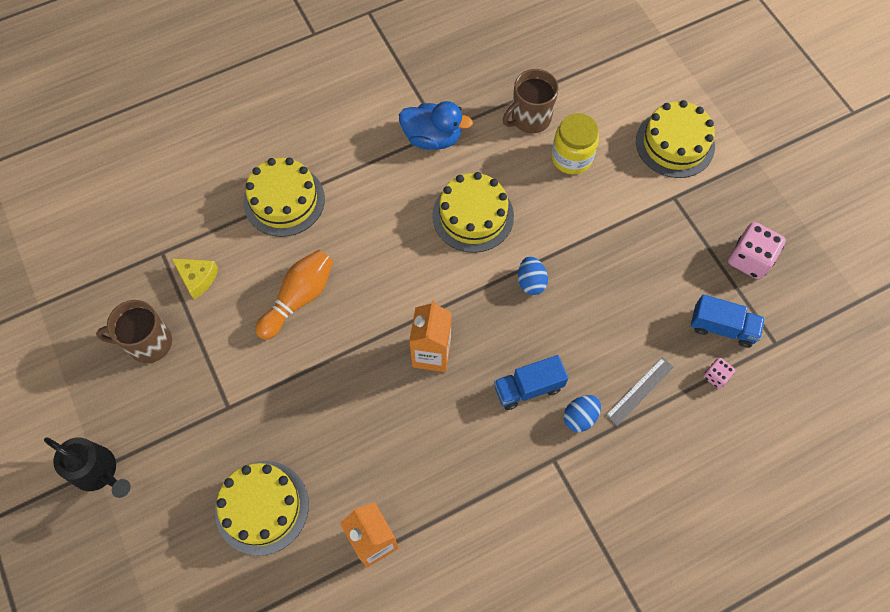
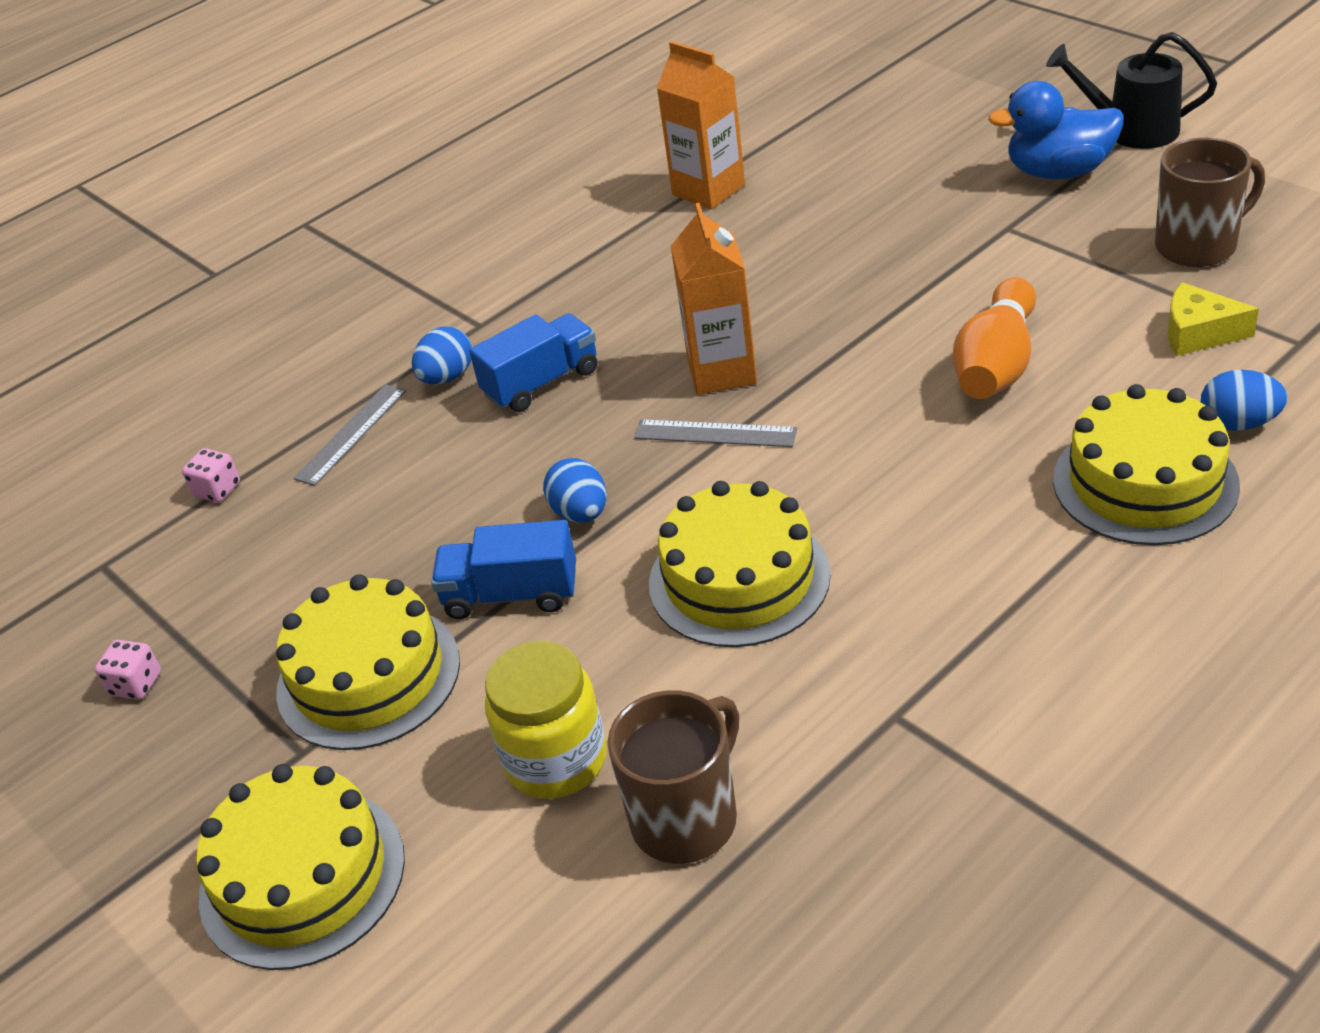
camera: 170 degrees right, 25 degrees down
(224, 216) = (1238, 423): none -> blue egg
(262, 507) = (880, 170): yellow cake -> yellow cake (368, 676)
(432, 138) = (905, 696): blue duck -> blue duck (1059, 172)
(451, 308) = (715, 433): none -> grey ruler
(722, 327) = (202, 558): blue truck -> blue truck (511, 594)
(749, 259) = (136, 684): pink dice -> pink dice, size x0.52

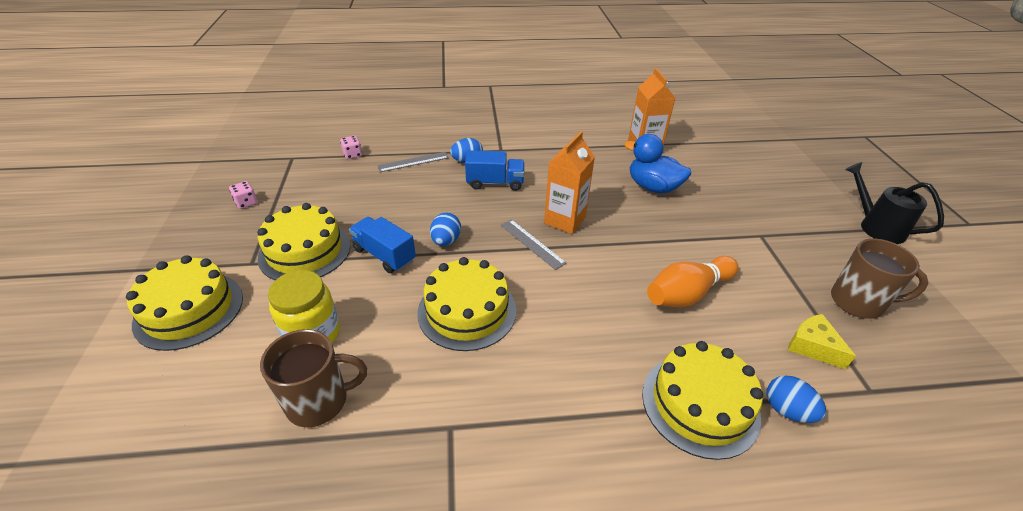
camera: 30 degrees right, 0 degrees up
(1059, 172) = (815, 225): blue duck -> blue duck (653, 187)

